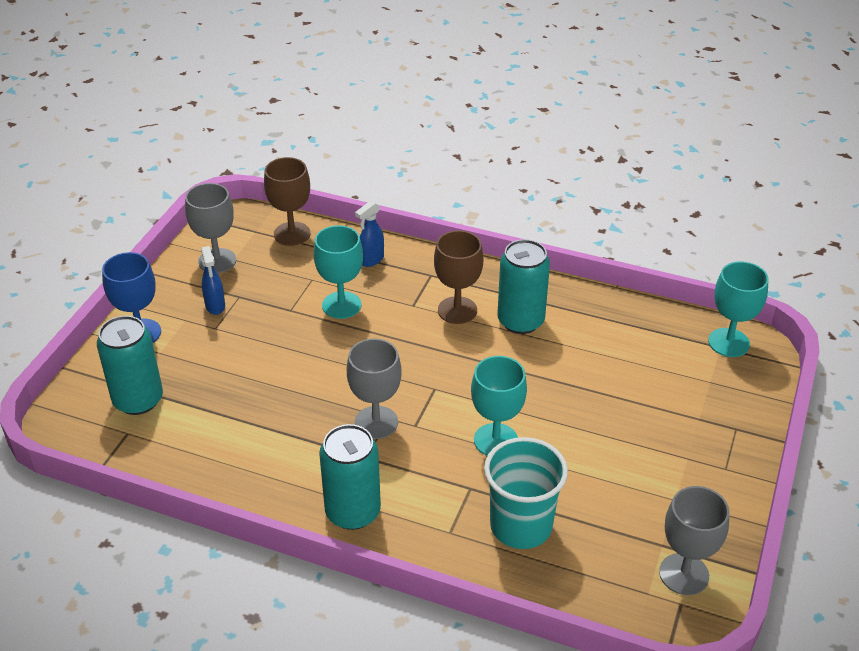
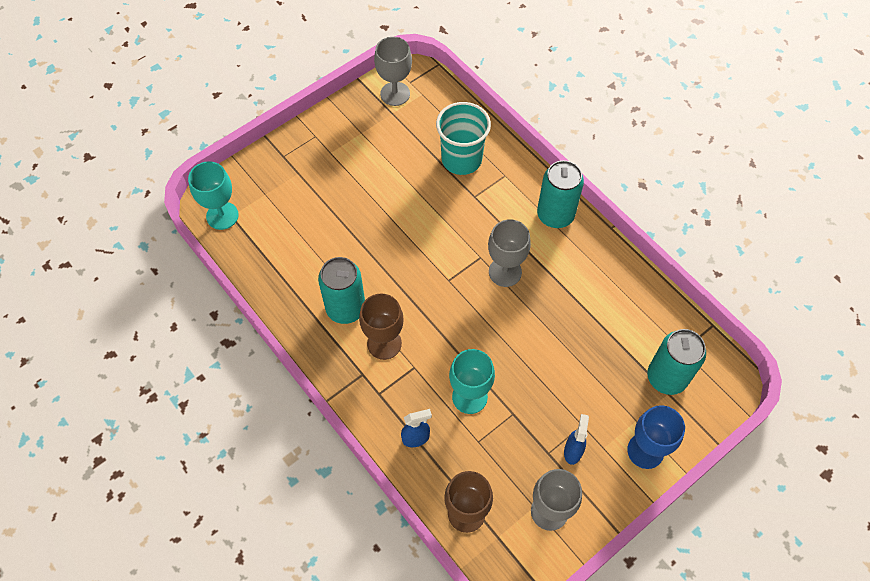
camera: 150 degrees left, 20 degrees up
(495, 440) = (436, 220): turquoise goblet -> none

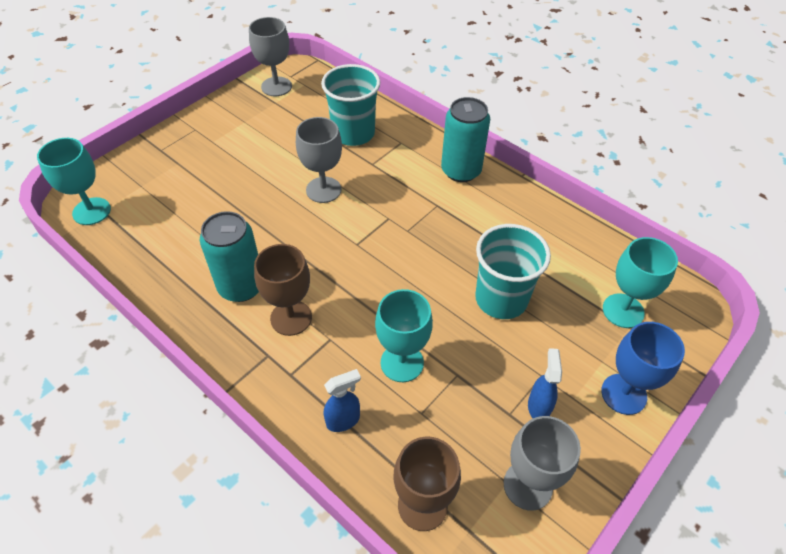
camera: 10 degrees left, 10 degrees down
(505, 272) = (418, 229): grey goblet -> grey goblet (323, 190)
(564, 351) = (501, 299): none -> turquoise cup
(666, 377) = (623, 311): turquoise can -> turquoise goblet

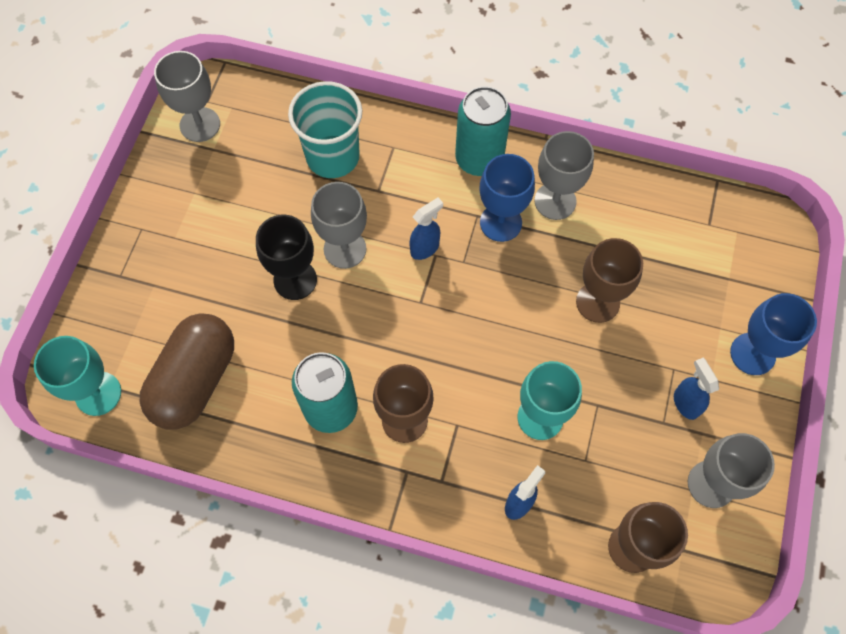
camera: 25 degrees left, 15 degrees up
(160, 229) = (195, 380): none -> brown capsule
(275, 195) = (295, 280): none -> black goblet
(383, 211) = (425, 248): none -> blue spray bottle
(453, 216) = (500, 222): none -> blue goblet
(501, 299) = (597, 302): turquoise cup -> brown goblet
(505, 218) = (555, 201): none -> grey goblet
(623, 311) = (715, 263): turquoise goblet -> none

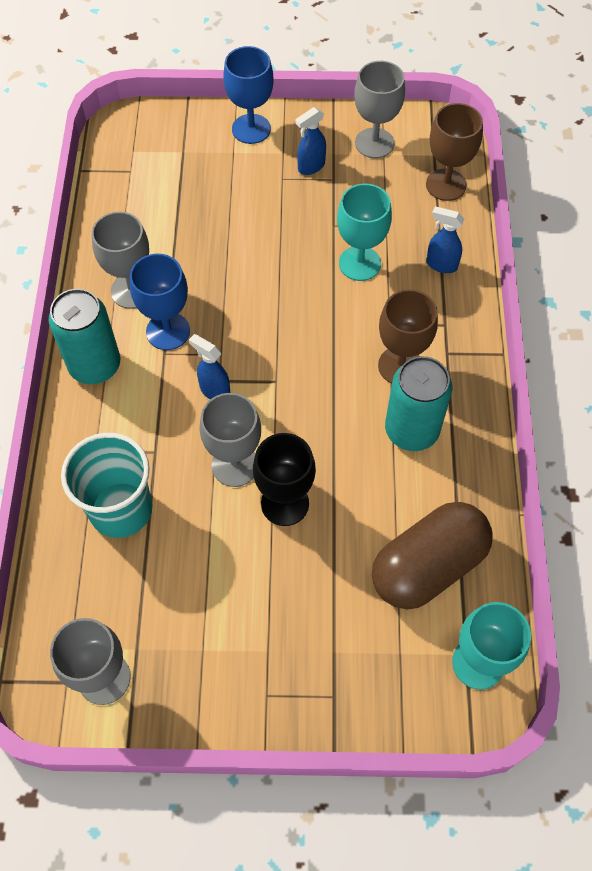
camera: 105 degrees left, 5 degrees down
(195, 380) = (428, 566): brown capsule -> brown capsule turned 45 degrees counterclockwise
(597, 302) = (234, 240): brown goblet -> none

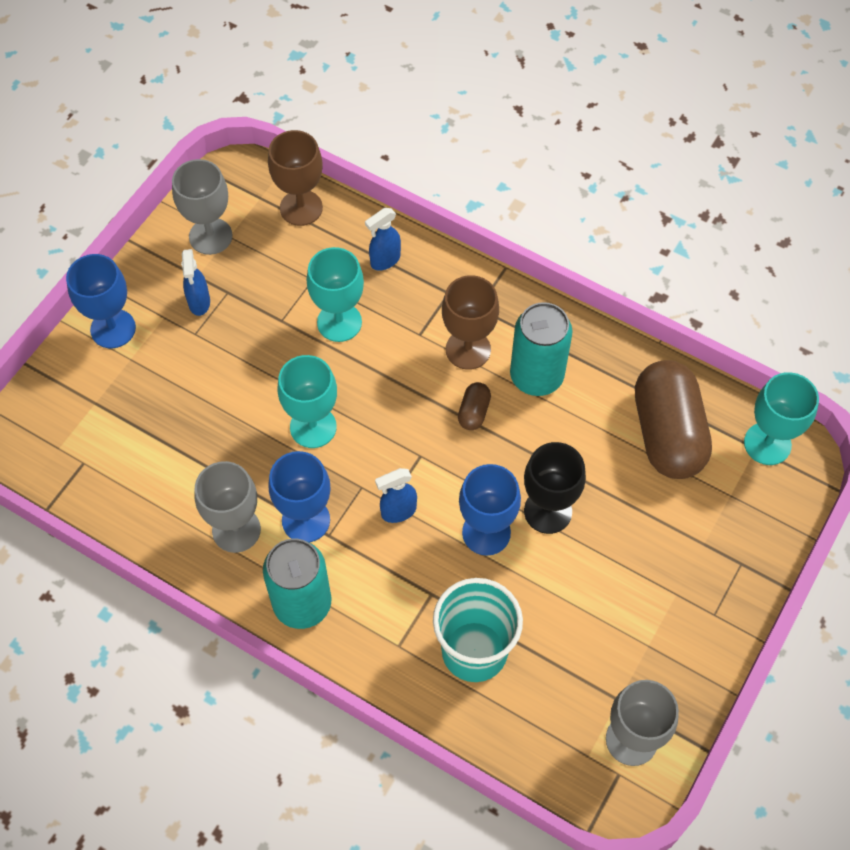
camera: 60 degrees left, 0 degrees up
(235, 465) = (486, 532): grey goblet -> blue goblet
(252, 294) = (313, 427): none -> turquoise goblet
(343, 400) = (474, 412): none -> brown capsule

